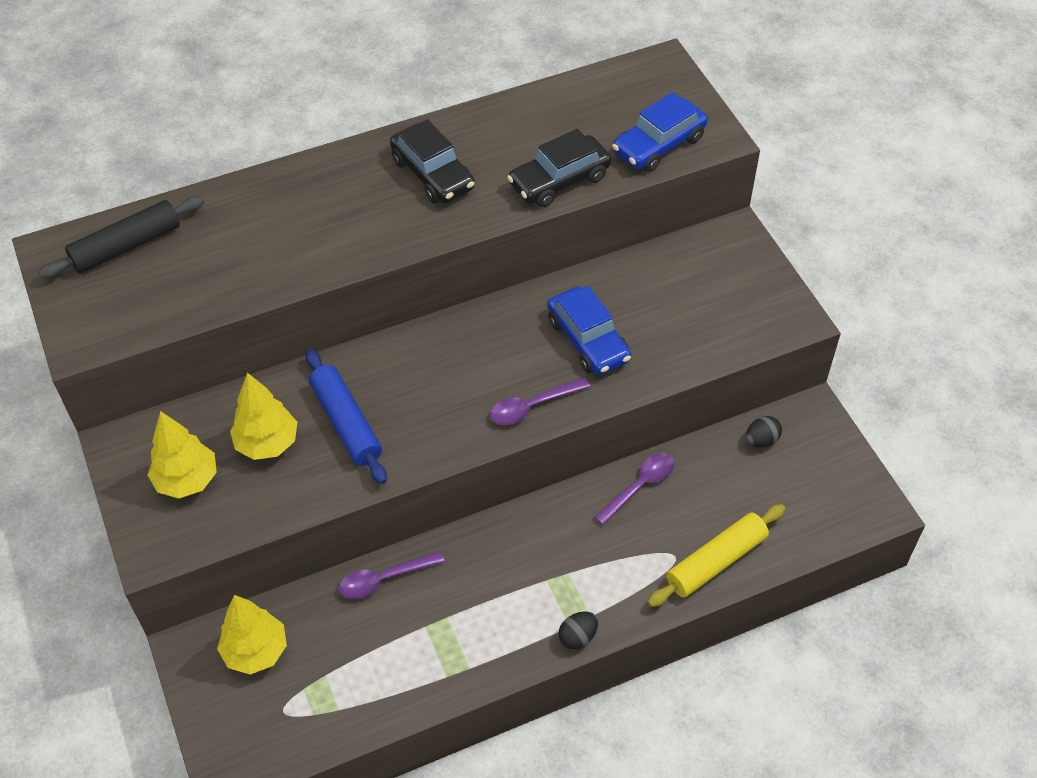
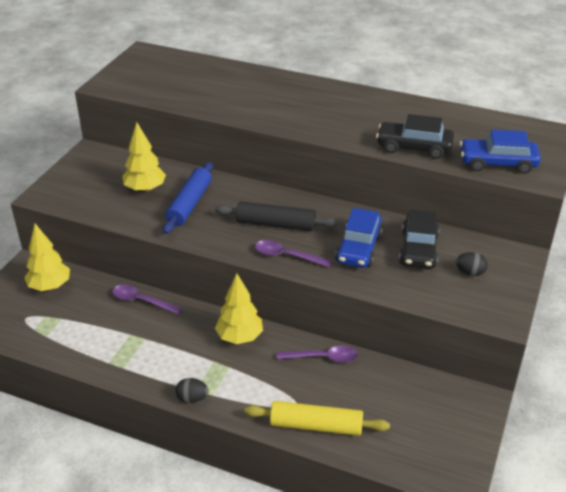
camera: 45 degrees right, 15 degrees down
(126, 246) = (173, 65): black rolling pin -> black rolling pin (276, 224)
(187, 480) = (94, 180): yellow tree -> yellow tree (239, 337)
(433, 174) = (350, 111): black car -> black car (418, 249)
(761, 440) = (427, 389): black egg -> black egg (470, 272)

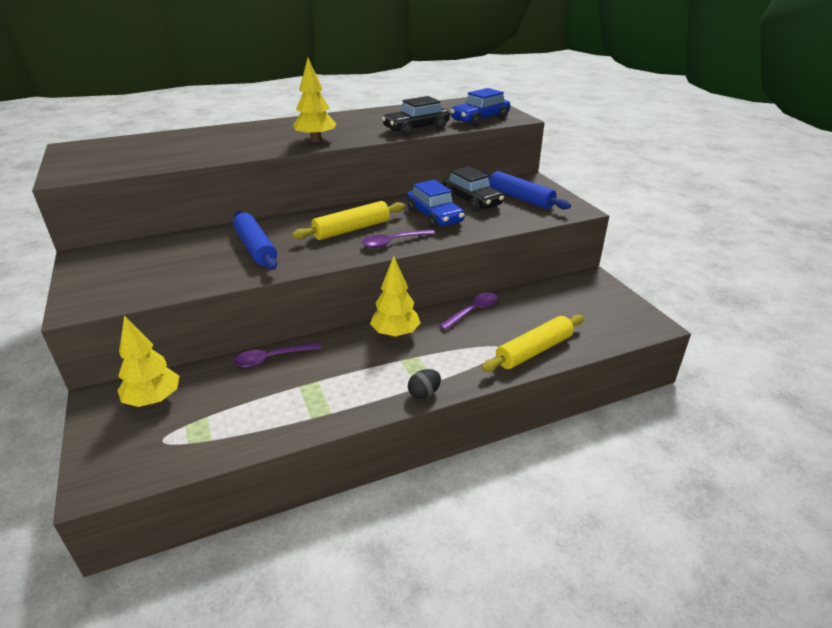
camera: 45 degrees left, 5 degrees down
(145, 189) = (194, 256): yellow tree -> yellow tree (316, 140)
(276, 224) = (351, 229): black rolling pin -> yellow rolling pin
(470, 272) = (520, 198): black egg -> blue rolling pin

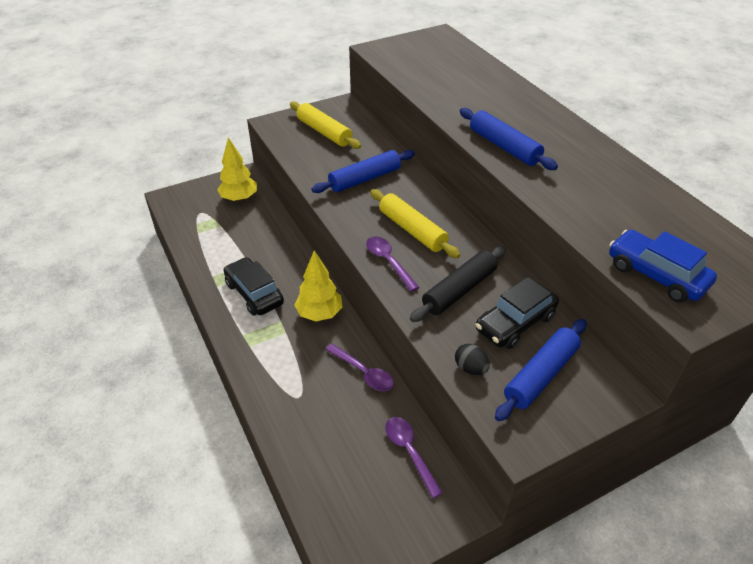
camera: 85 degrees right, 10 degrees up
(272, 358) = (284, 243): purple spoon -> purple spoon (409, 452)
(316, 140) = (504, 147): yellow tree -> blue rolling pin
(416, 129) = (580, 215): black car -> black car (254, 293)
(424, 394) = (233, 339): black egg -> black egg (470, 368)
(434, 216) = (459, 290): blue car -> black rolling pin
(534, 351) = (293, 425): yellow rolling pin -> yellow rolling pin (324, 132)

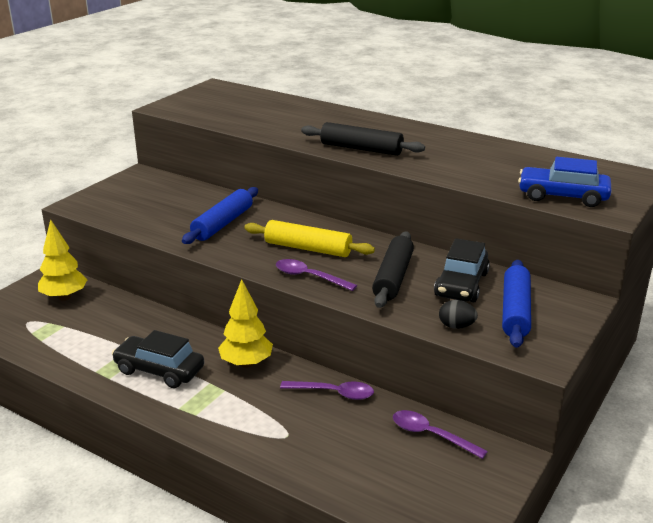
camera: 30 degrees left, 15 degrees down
(324, 132) = (142, 199): yellow rolling pin -> none
(504, 147) = (361, 149): blue rolling pin -> black rolling pin

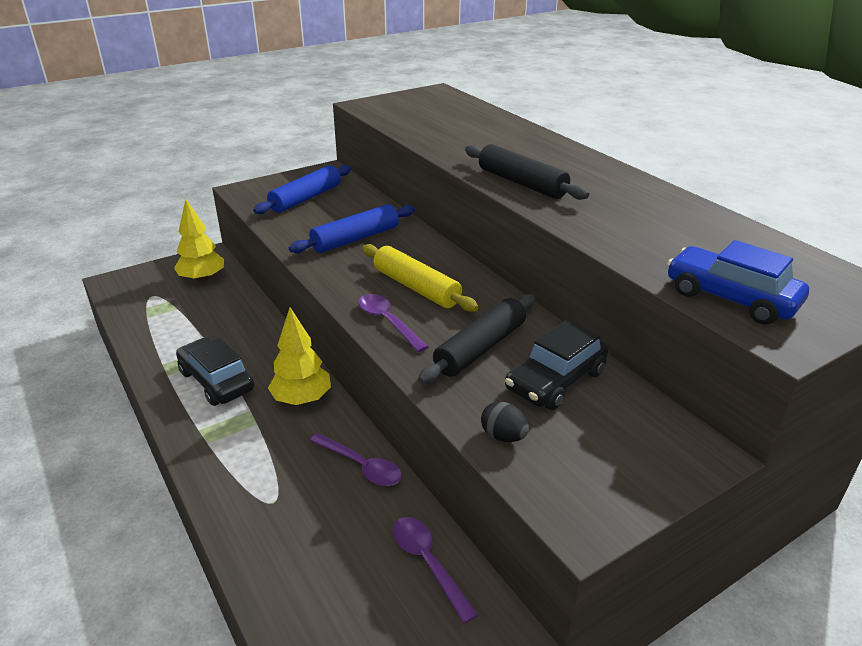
camera: 25 degrees right, 5 degrees up
(515, 311) = (598, 439): blue rolling pin -> blue rolling pin (306, 198)

